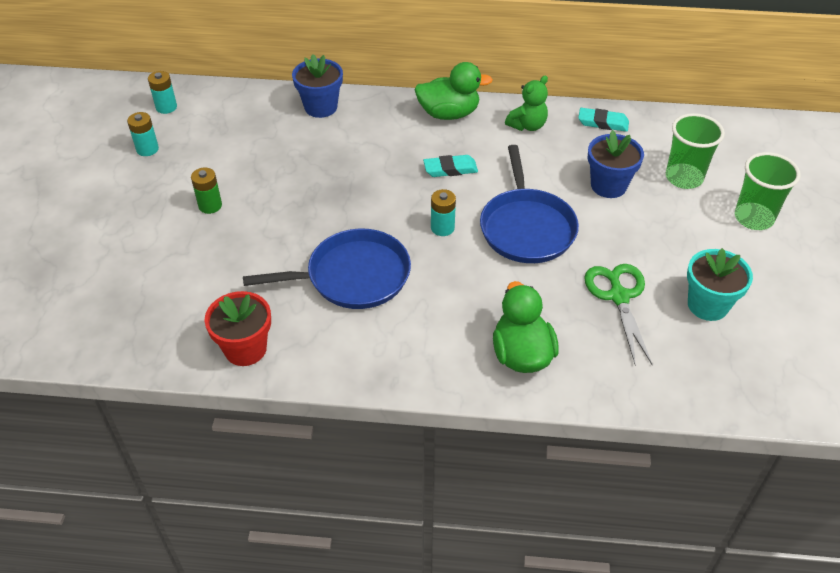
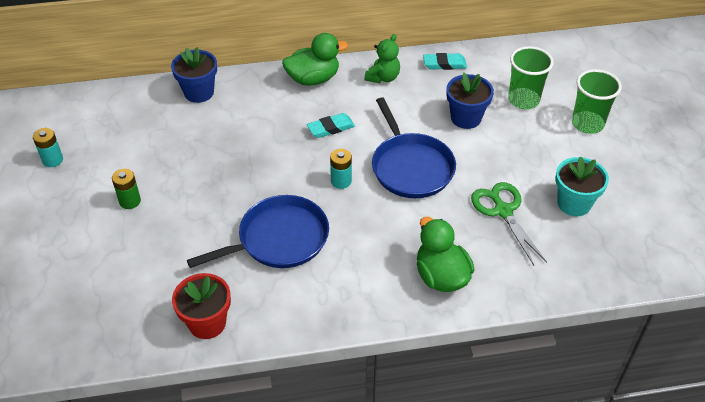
camera: 15 degrees left, 0 degrees up
(166, 107) = (56, 117): turquoise battery -> none

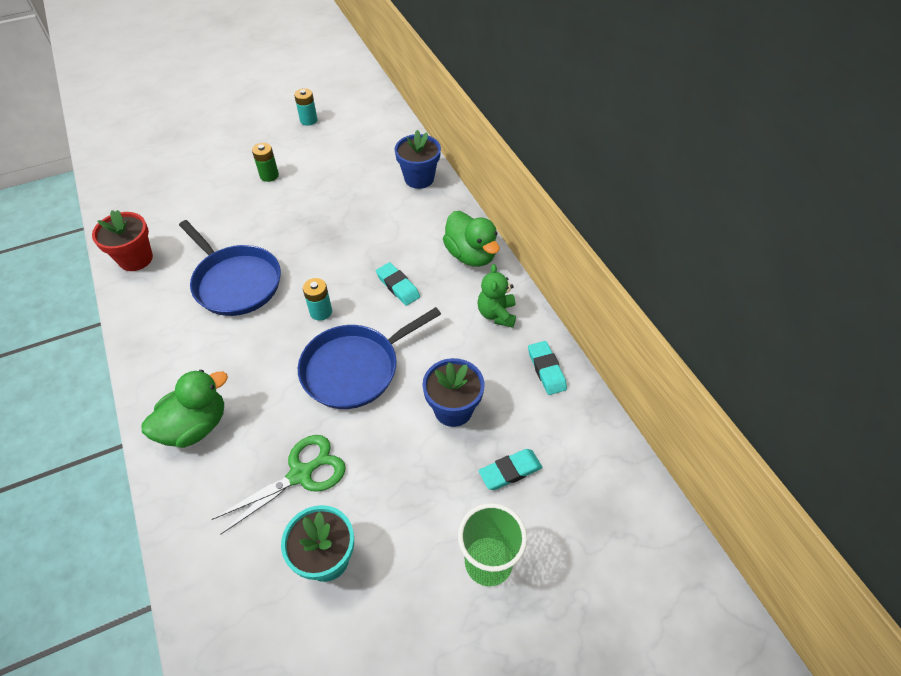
camera: 75 degrees right, 5 degrees up
(383, 77) = (496, 314): green teddy bear -> green teddy bear turned 75 degrees clockwise
(523, 100) = (510, 471): green cup -> turquoise eraser

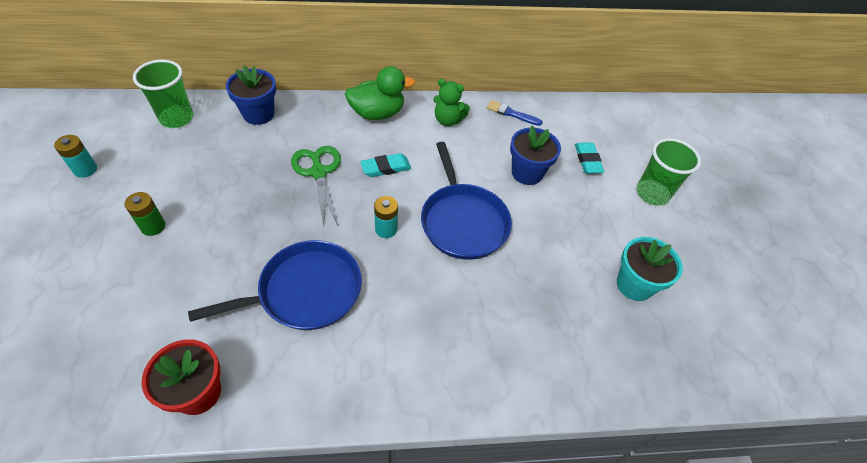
camera: 75 degrees left, 0 degrees up
(195, 426) = (479, 360): green duck -> none
(301, 474) = (557, 285): green scissors -> green scissors (319, 172)
(386, 137) = (176, 118): none -> green cup
(546, 370) = (511, 113): turquoise eraser -> blue brush

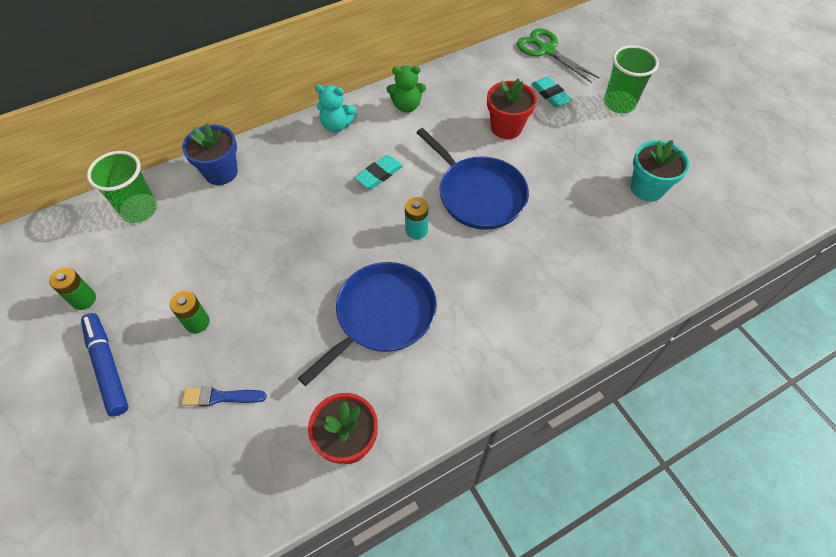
camera: 20 degrees left, 5 degrees up
(61, 231) = (108, 367): none -> blue marker
(85, 169) = (83, 299): turquoise battery -> green battery
(319, 172) = (320, 204): green scissors -> green scissors (546, 50)
(377, 113) = (337, 125): green duck -> turquoise teddy bear
(511, 113) = (459, 77): blue brush -> blue brush (220, 397)
(527, 173) = (506, 127): blue flower pot -> red flower pot

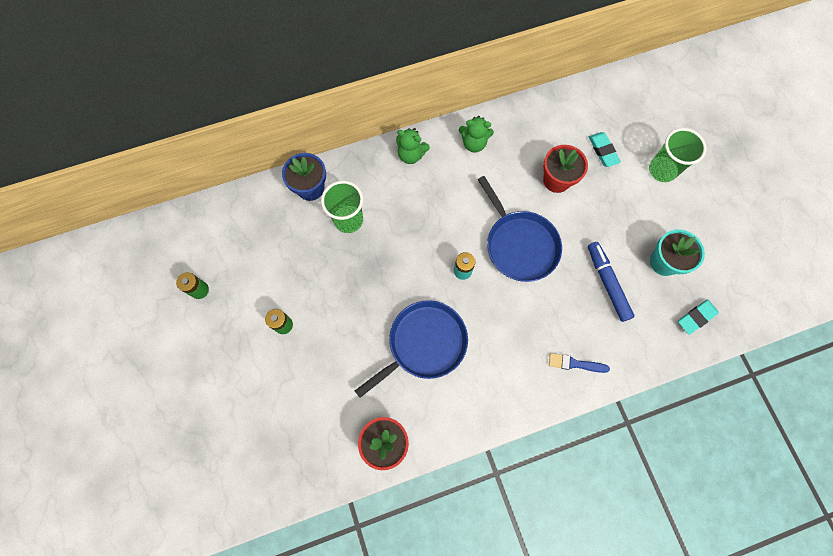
camera: 10 degrees right, 15 degrees up
(108, 367) = (216, 351): blue marker -> blue marker (607, 283)
(139, 210) = (244, 214): green cup -> green cup (348, 220)
(220, 397) = (296, 390): blue brush -> blue brush (575, 364)
(337, 125) = (411, 155): turquoise teddy bear -> green teddy bear
(379, 174) = (440, 211): turquoise eraser -> turquoise eraser (696, 317)
(546, 50) = (610, 100): green scissors -> none

